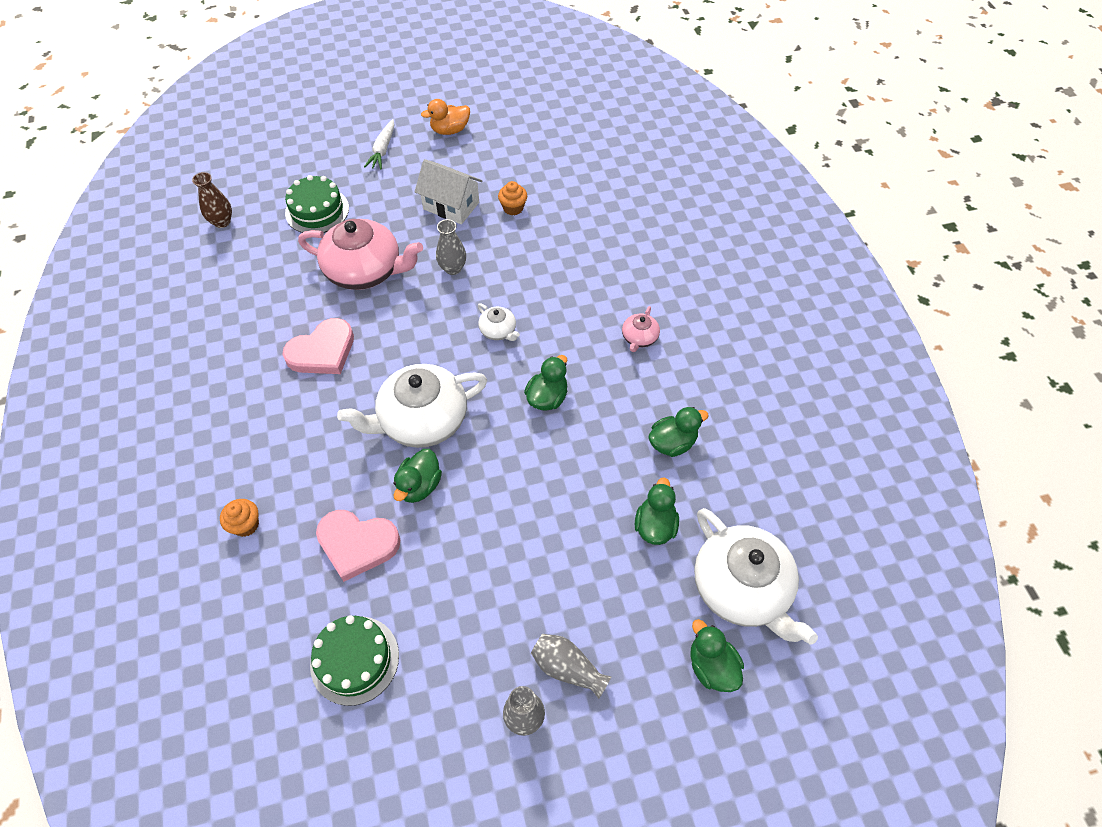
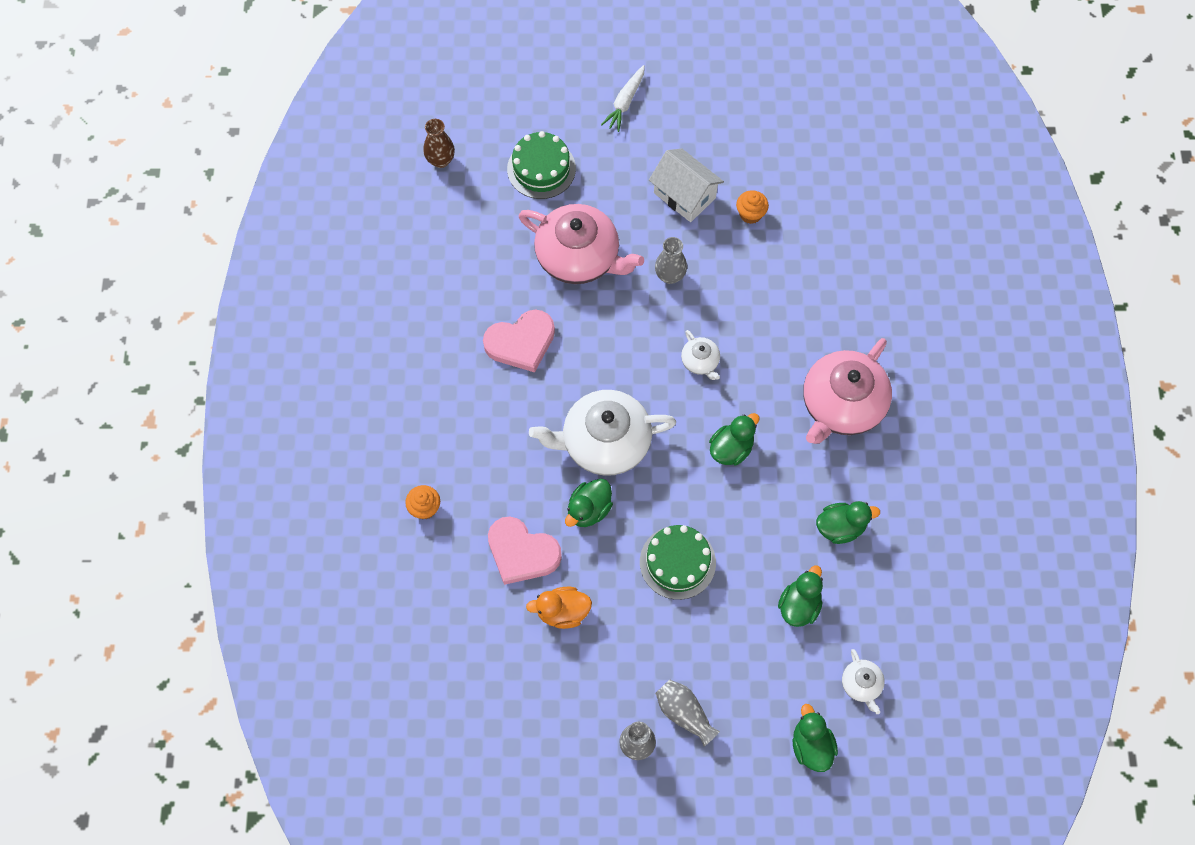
camera: 15 degrees right, 10 degrees up
(354, 660) = (502, 657): green cake -> green cake (677, 562)
(450, 130) = (704, 92): orange duck -> orange duck (562, 612)
(639, 338) = (841, 405): pink teapot -> pink teapot, size x2.22
(742, 588) = (861, 684): white teapot -> white teapot, size x0.45

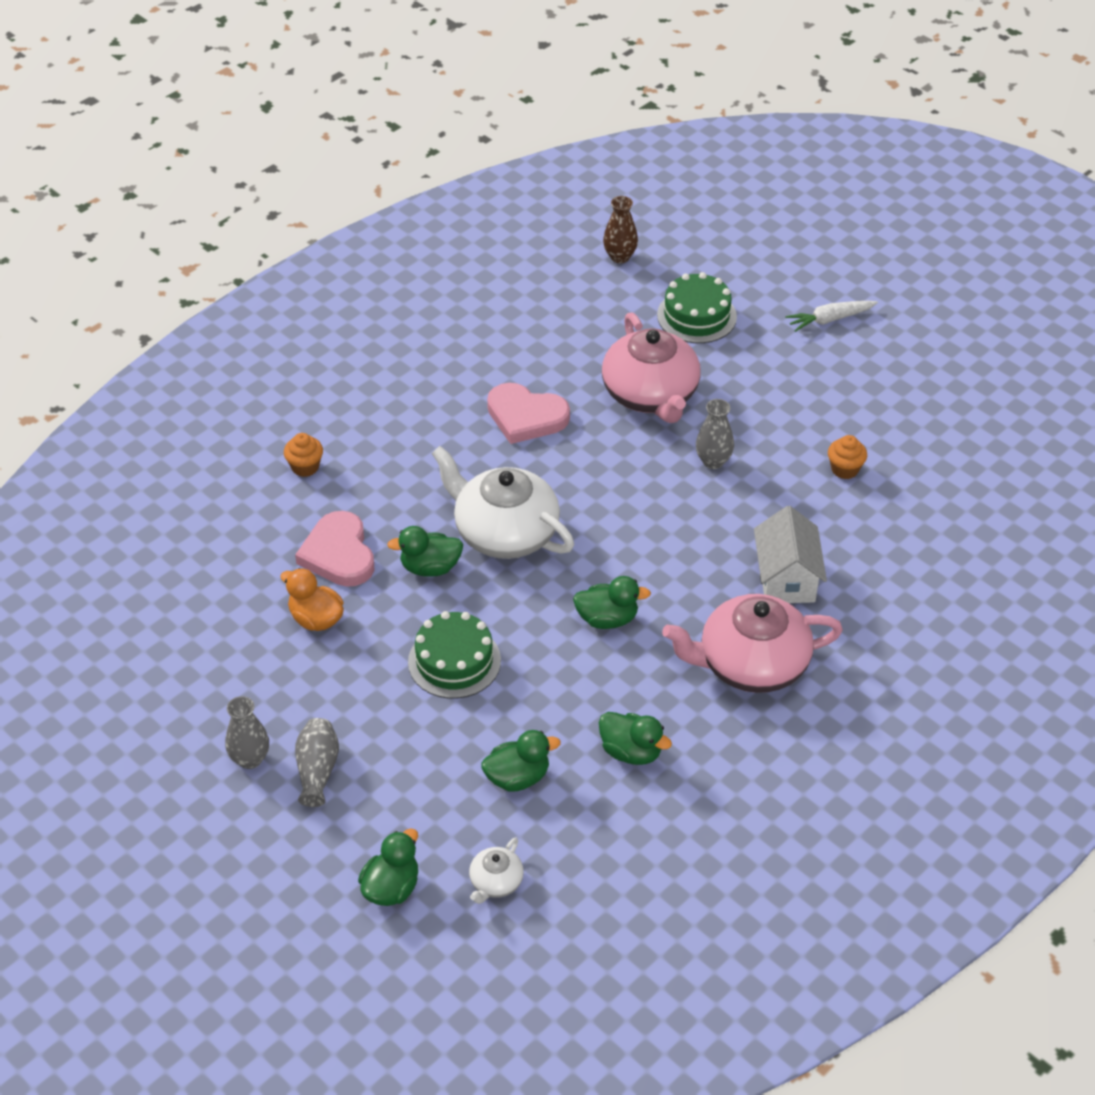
camera: 45 degrees right, 20 degrees down
(684, 195) = (800, 416): white house -> white house (786, 578)
(700, 361) = (661, 538): white teapot -> none

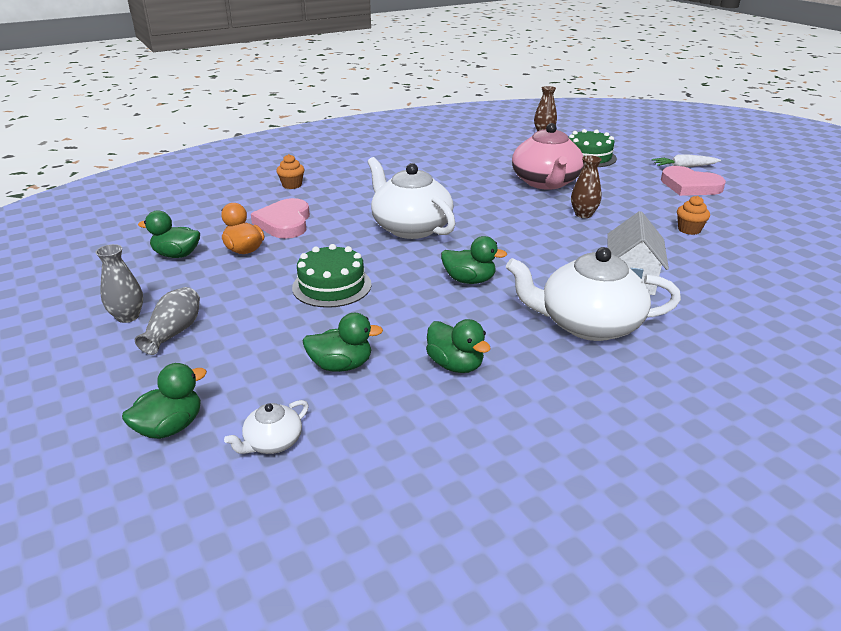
camera: 15 degrees right, 15 degrees down
(430, 567) = (345, 237): green duck -> green duck (177, 255)
(526, 416) = (453, 182): pink heart -> pink heart (690, 186)
(713, 461) = (583, 214): grey vase -> brown vase
(751, 664) = (587, 324): pink teapot -> white teapot

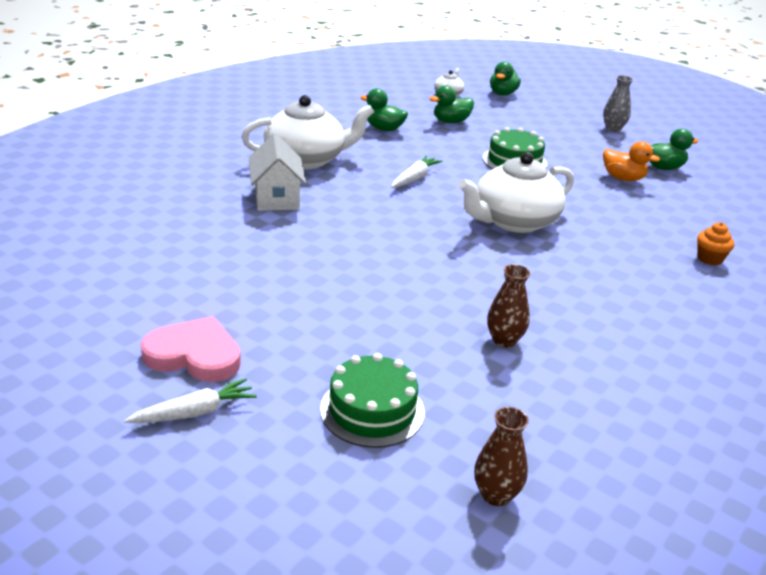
camera: 155 degrees right, 0 degrees up
(174, 332) = (570, 125): grey vase -> none
(284, 223) = (635, 208): pink heart -> none
(410, 227) = (513, 221): white teapot -> white teapot turned 120 degrees clockwise
(469, 280) = (414, 178): green duck -> white carrot
(546, 182) = (412, 321): pink teapot -> none
(583, 214) = (341, 268): brown vase -> brown vase (504, 340)
(689, 230) = (211, 264): orange cupcake -> none

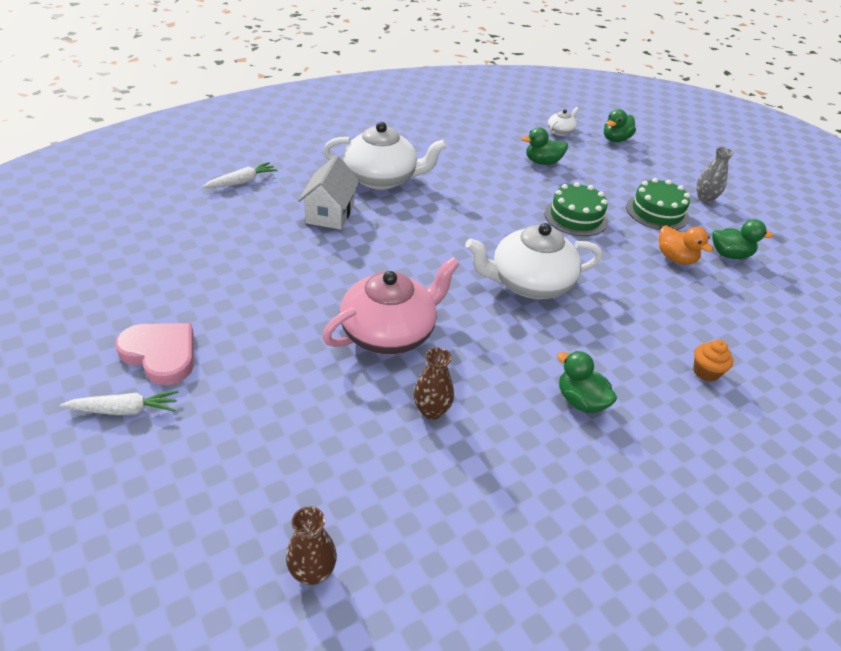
camera: 20 degrees right, 10 degrees up
(372, 410) = (265, 450): green cake -> green cake (657, 212)
(384, 129) = (473, 159): green duck -> green duck (580, 401)
(414, 178) = (466, 217): white carrot -> white carrot (242, 182)
(416, 286) = (390, 332): none -> pink teapot

